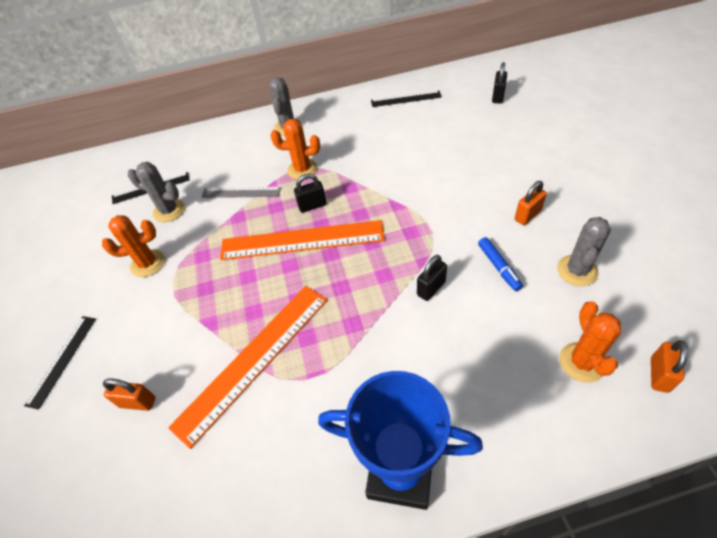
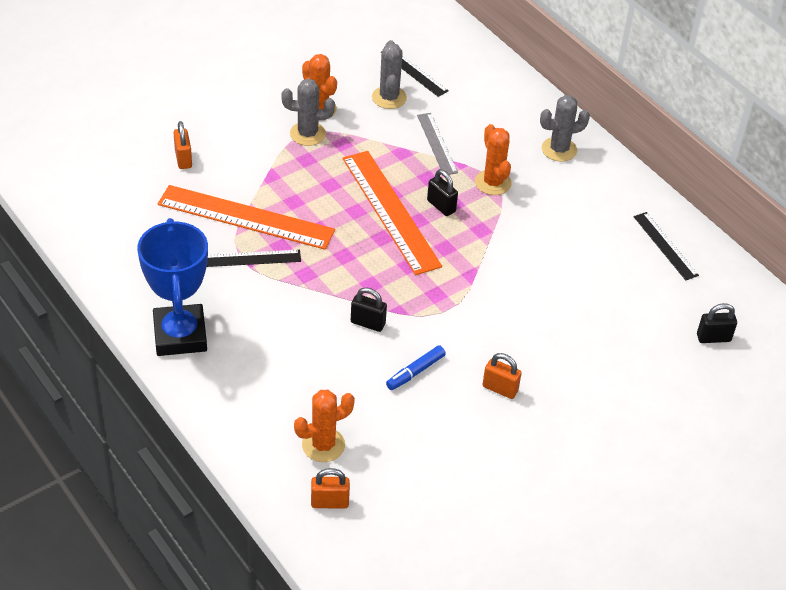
camera: 60 degrees right, 5 degrees down
(62, 360) = (203, 97): black ruler -> black ruler (251, 258)
(577, 270) = (435, 436): grey cactus -> grey cactus (307, 134)

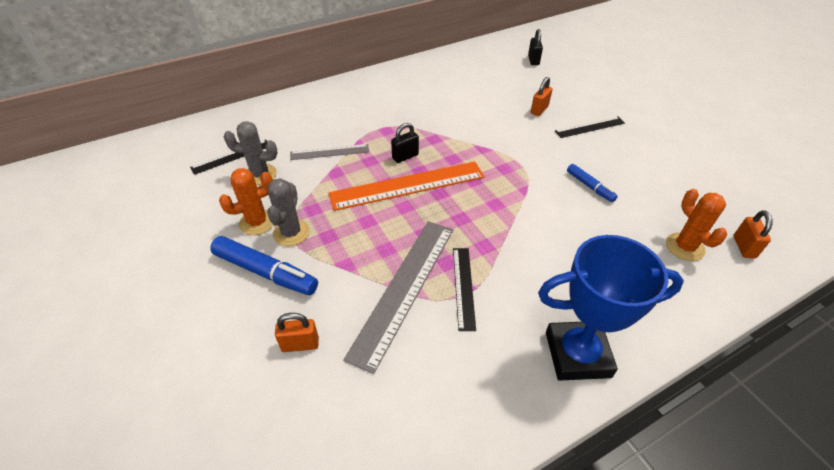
camera: 80 degrees left, 0 degrees up
(245, 217) = (404, 289): orange ruler -> grey ruler
(257, 126) = (266, 272): none -> blue marker
(368, 323) = (541, 209): black padlock -> none
(493, 183) = (382, 128): orange cactus -> none
(500, 389) = (596, 146): orange padlock -> orange padlock (539, 110)
(559, 149) = (353, 95): grey cactus -> none
(665, 245) = (454, 66): black ruler -> black ruler (589, 127)

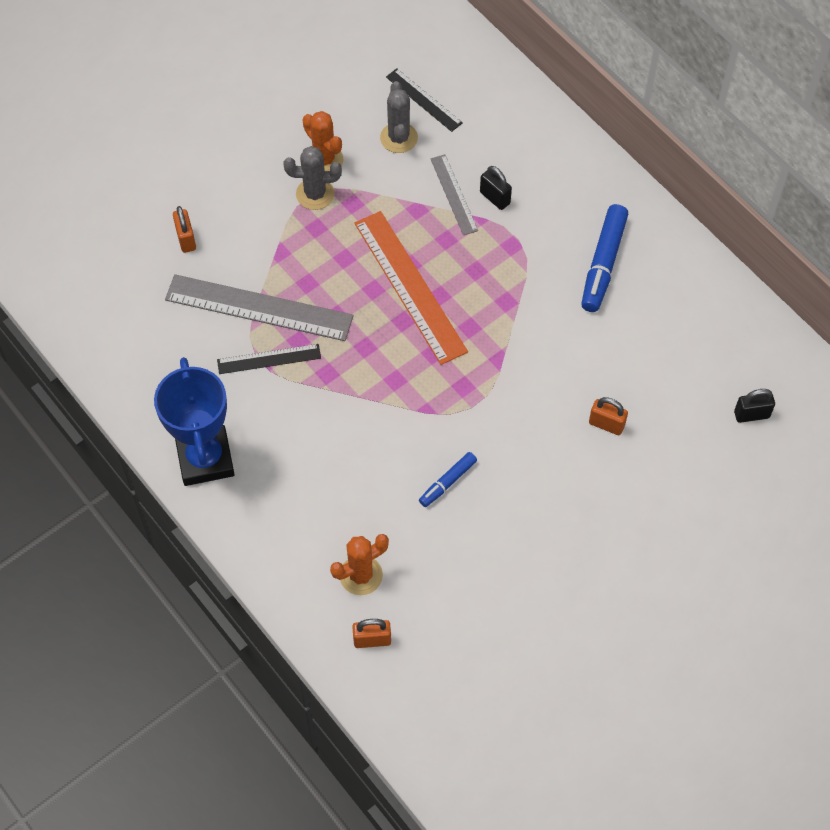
camera: 80 degrees right, 15 degrees up
(266, 272) = (260, 188): blue marker -> blue marker (603, 264)
(405, 156) = (463, 275): black padlock -> black padlock (495, 198)
(589, 127) = (578, 489): black ruler -> none

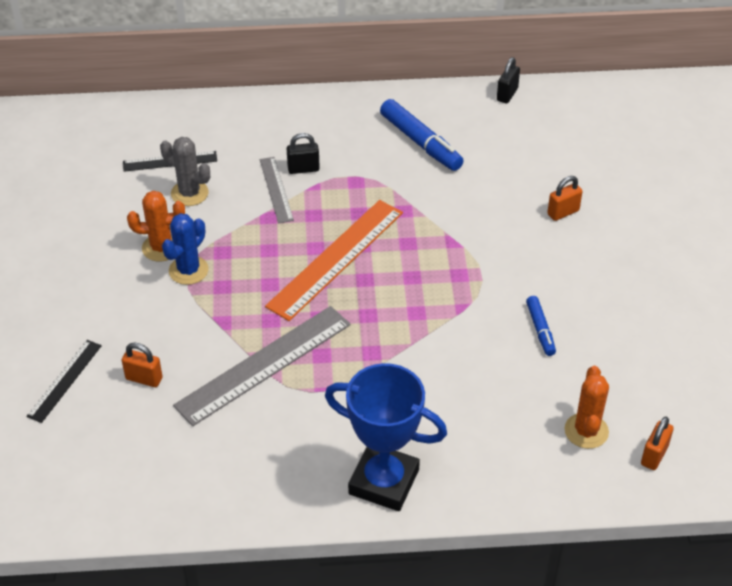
camera: 55 degrees left, 15 degrees down
(269, 359) = (321, 384): black ruler -> black ruler (64, 380)
(315, 194) = (188, 270): grey cactus -> blue cactus
(409, 286) = (336, 259): orange ruler -> orange ruler turned 60 degrees counterclockwise
(454, 194) = (276, 189): grey ruler -> grey ruler turned 60 degrees clockwise
(751, 414) = (617, 135): black padlock -> black padlock (507, 94)

